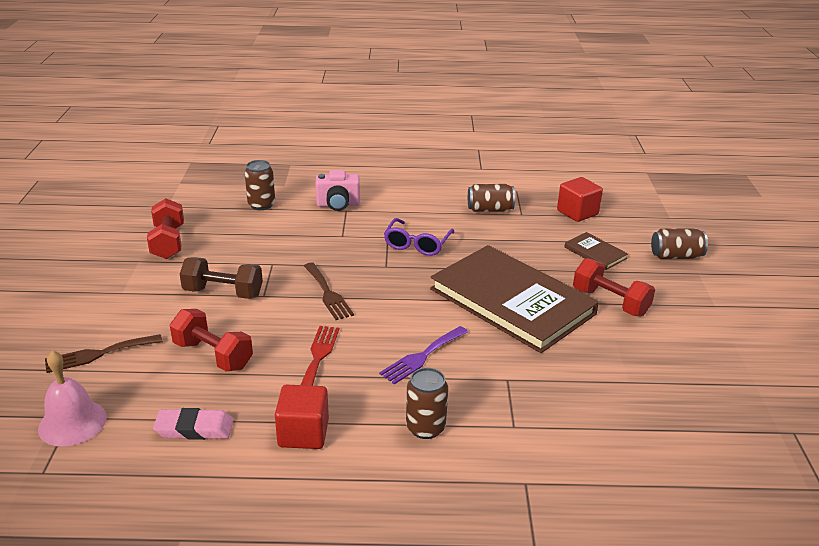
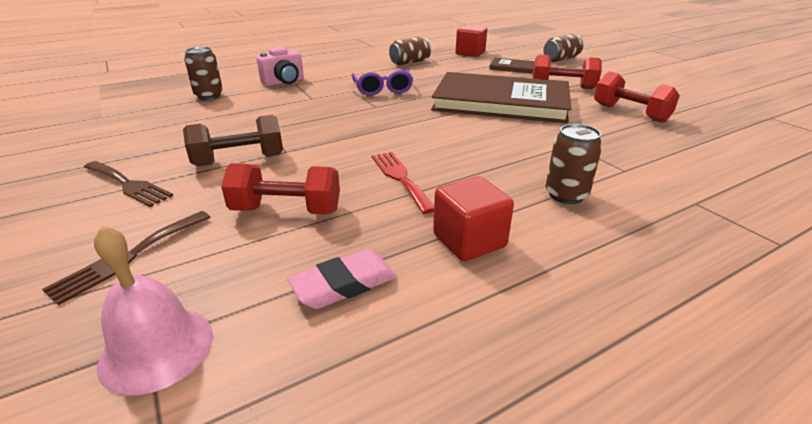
camera: 30 degrees left, 0 degrees up
(168, 242) = (130, 140): red dumbbell -> red dumbbell (630, 113)
(328, 293) = (348, 134): brown fork -> brown fork (128, 184)
(422, 356) = (488, 150): purple fork -> none

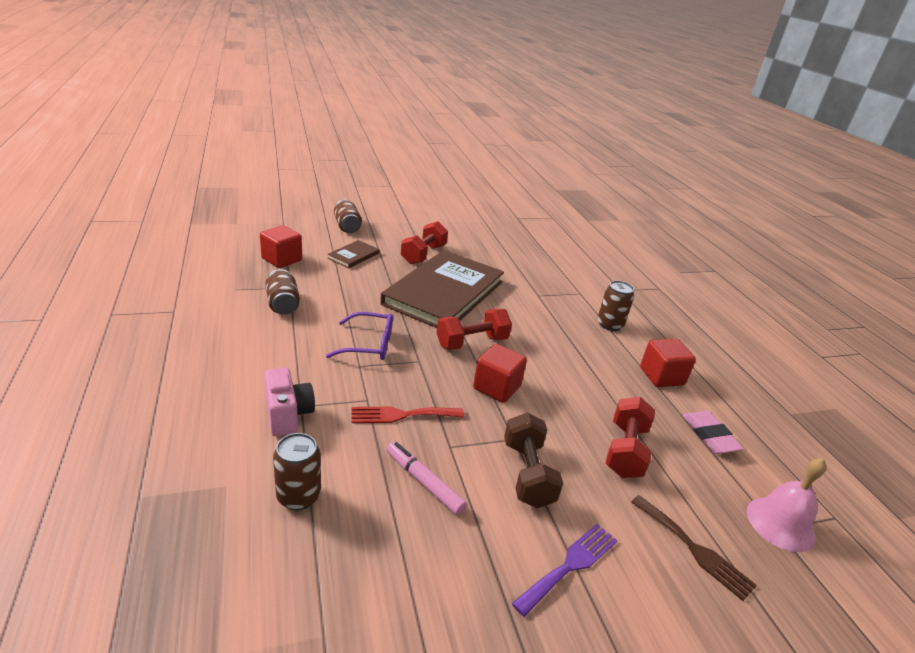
camera: 80 degrees left, 0 degrees up
(128, 184) = (570, 565): brown fork -> purple fork
(224, 124) = (424, 482): none -> pink marker
(359, 138) = (496, 387): none -> red cube
(400, 178) = (579, 383): red fork -> red fork (402, 415)
(630, 113) = (492, 253): red dumbbell -> red dumbbell (472, 342)

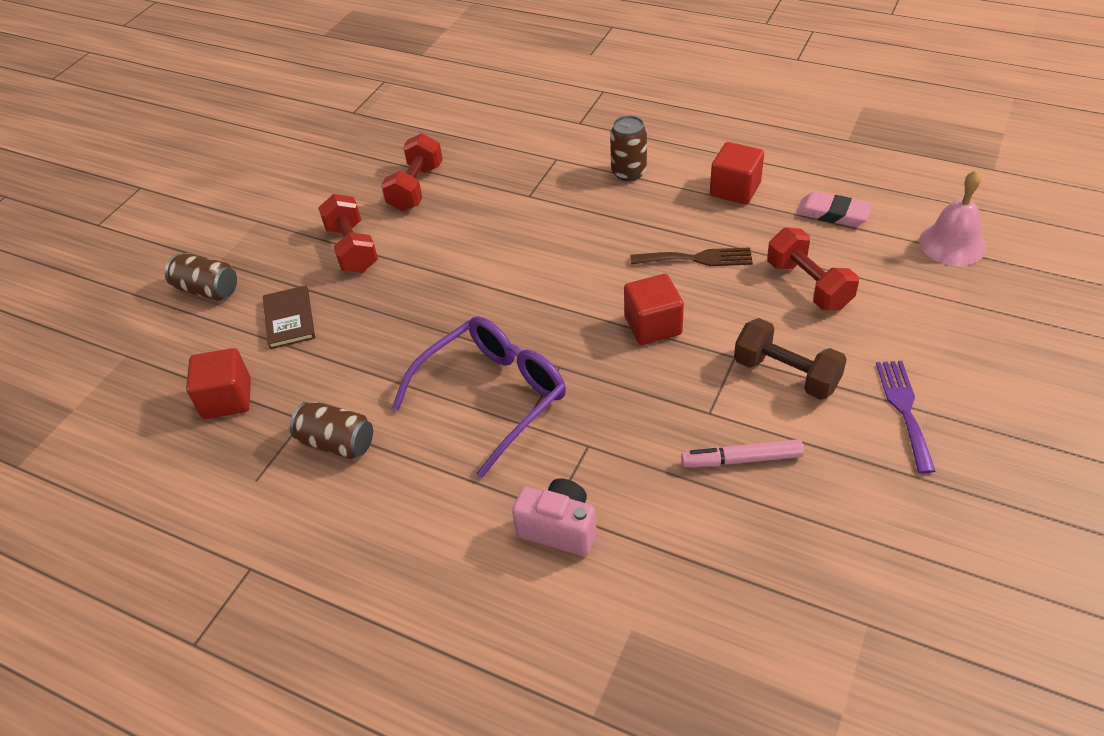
camera: 40 degrees left, 15 degrees up
(298, 496) = (690, 571): brown can -> none
(369, 344) = (493, 396): purple glasses -> purple glasses, size x1.55
(402, 415) = (634, 428): red fork -> none
(444, 293) = (451, 275): brown book -> none
(472, 342) = (564, 303): red dumbbell -> red dumbbell (416, 188)
(694, 549) = (941, 317): brown fork -> brown fork (697, 259)

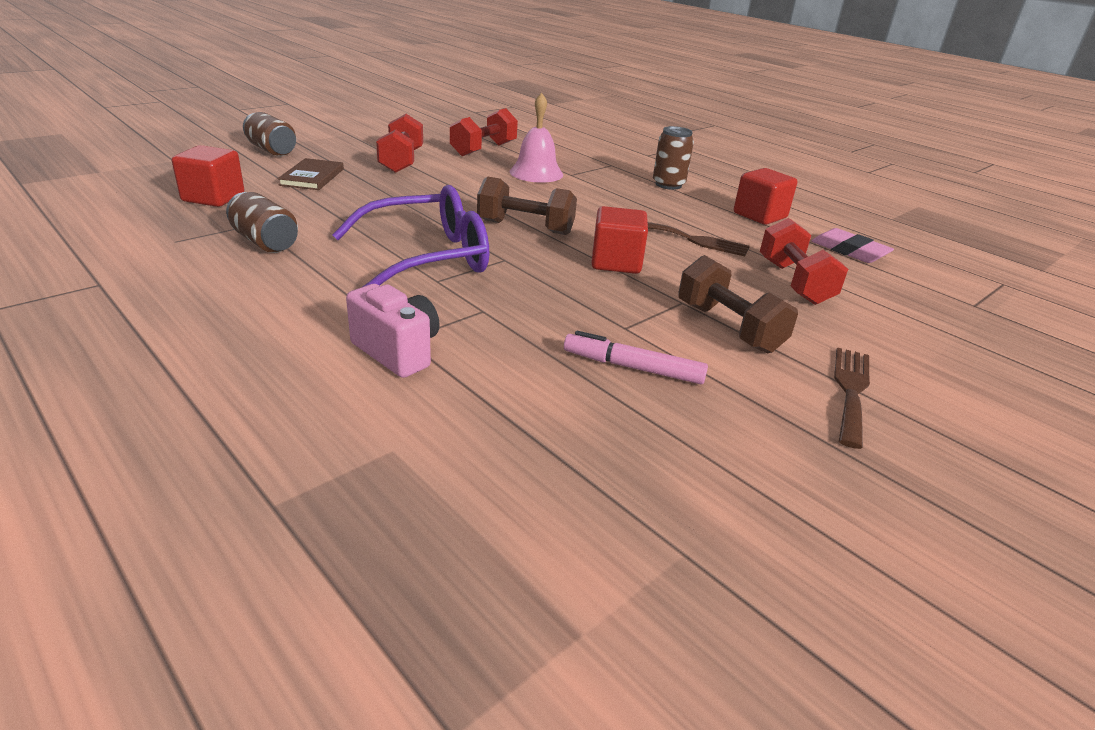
camera: 15 degrees right, 15 degrees down
(545, 309) = (525, 227): none -> brown dumbbell
(904, 409) = (851, 390): purple fork -> brown fork
(952, 244) = (972, 300): pink bell -> pink bell (536, 173)

